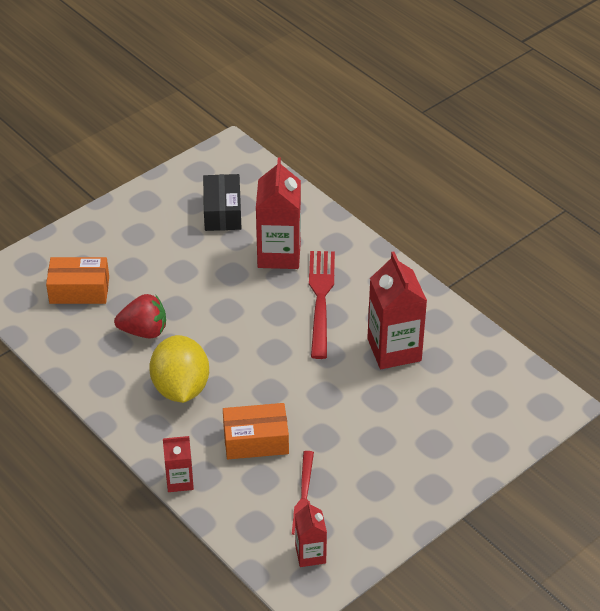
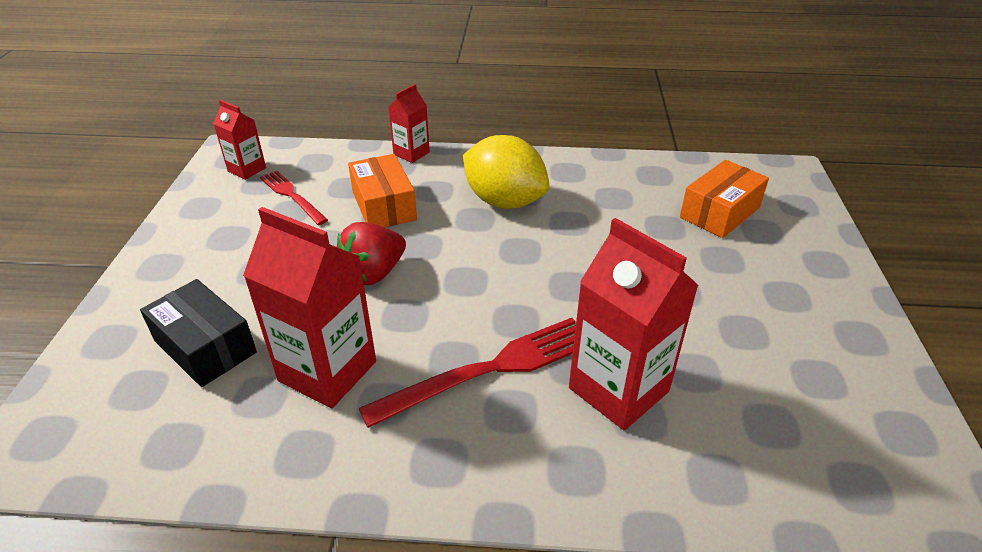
camera: 135 degrees right, 5 degrees down
(144, 331) = (608, 219): red strawberry -> red strawberry (374, 273)
(222, 212) = (770, 393): black box -> black box (205, 347)
(256, 441) = (384, 206): orange box -> orange box turned 60 degrees counterclockwise
(321, 299) = (490, 369): red fork -> red fork turned 75 degrees counterclockwise

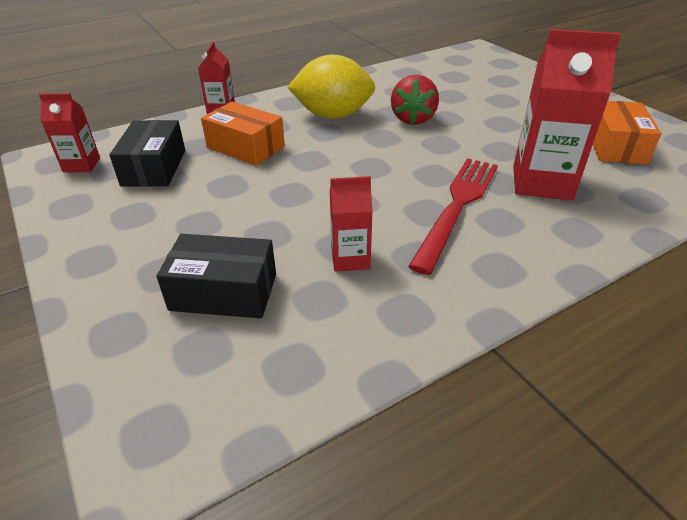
camera: 35 degrees left, 0 degrees up
(292, 196) = (154, 167): red fork -> black box
(327, 371) = (350, 259): red carton -> red carton, size x0.54
(374, 273) = (298, 188): red strawberry -> red strawberry (413, 119)
(720, 212) = (470, 79): orange box -> orange box (615, 146)

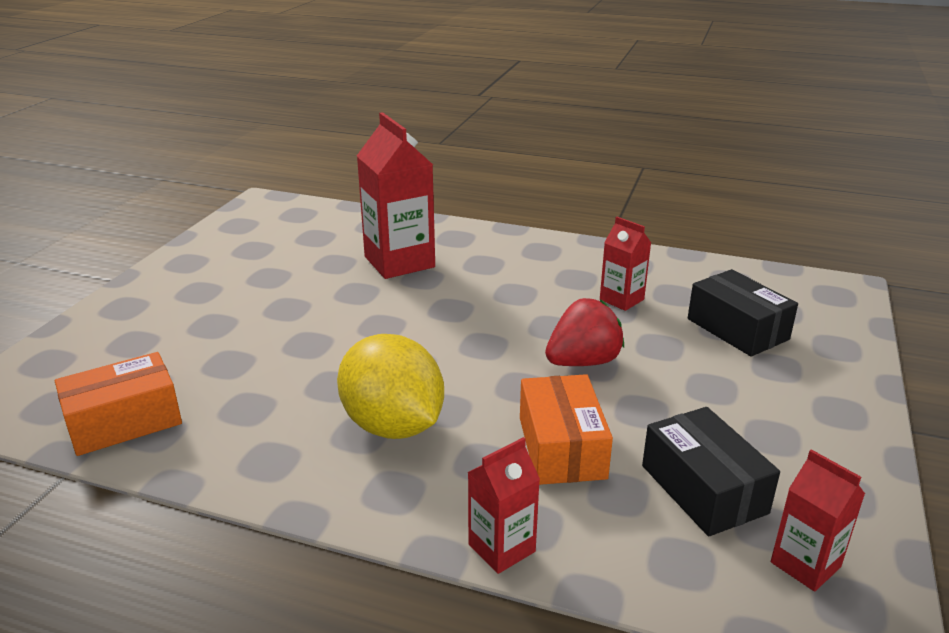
camera: 130 degrees left, 10 degrees down
(154, 167) = (703, 489): black box -> black box turned 75 degrees counterclockwise
(413, 119) = (336, 363): red strawberry -> red strawberry (583, 362)
(457, 206) = (488, 283): red fork -> none
(615, 146) = (284, 247): orange box -> orange box (124, 421)

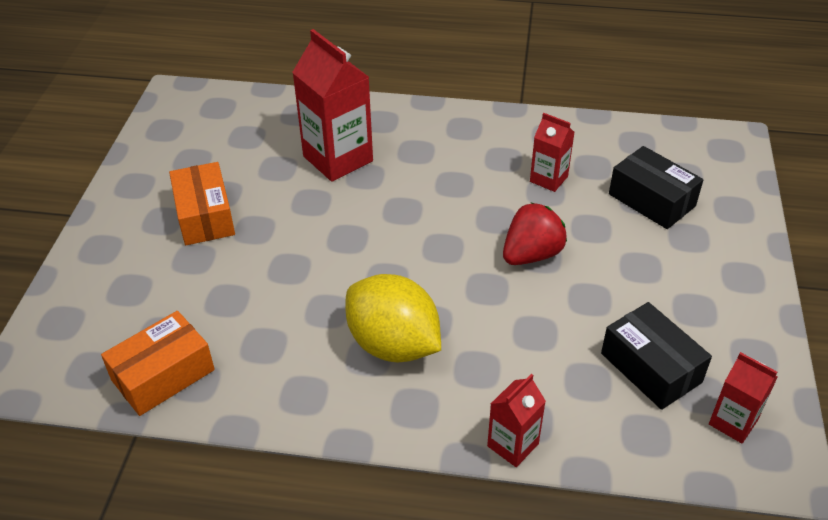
camera: 10 degrees left, 15 degrees up
(562, 447) = (535, 345): orange box -> orange box (205, 216)

